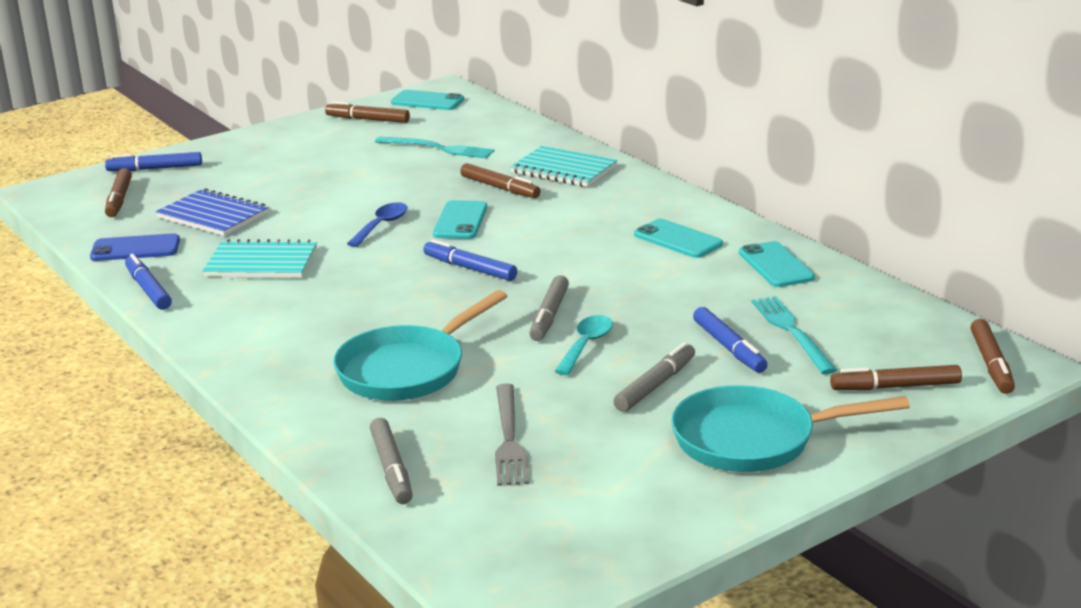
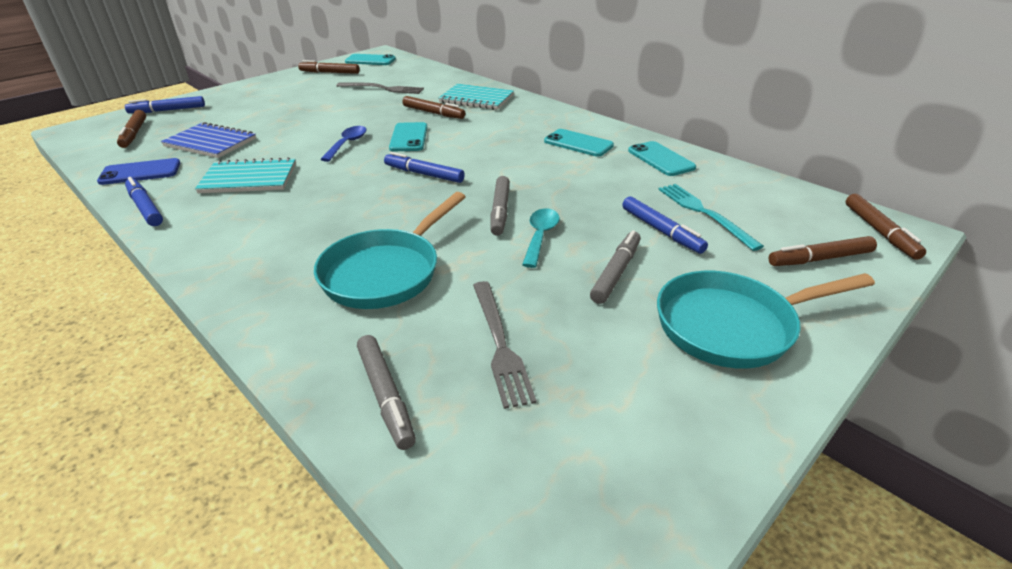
camera: 10 degrees left, 10 degrees up
(438, 148) = (383, 89): turquoise fork -> grey fork

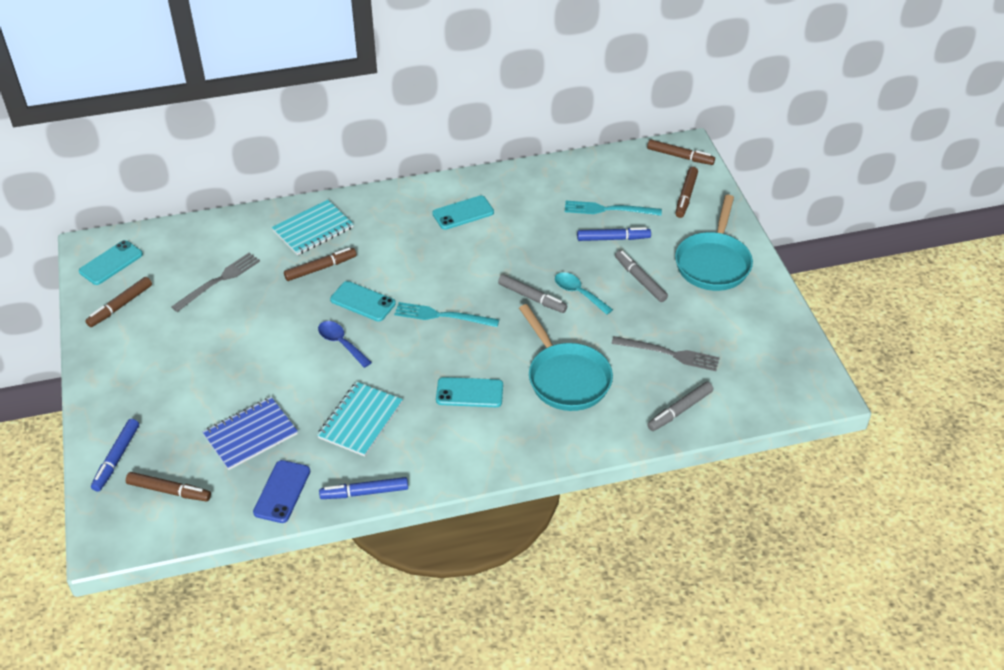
camera: 60 degrees left, 10 degrees up
(386, 396) = (680, 410): grey marker -> grey marker turned 135 degrees clockwise
(424, 174) = (442, 316): blue marker -> turquoise fork
(660, 159) = (525, 187): turquoise phone -> turquoise phone (469, 393)

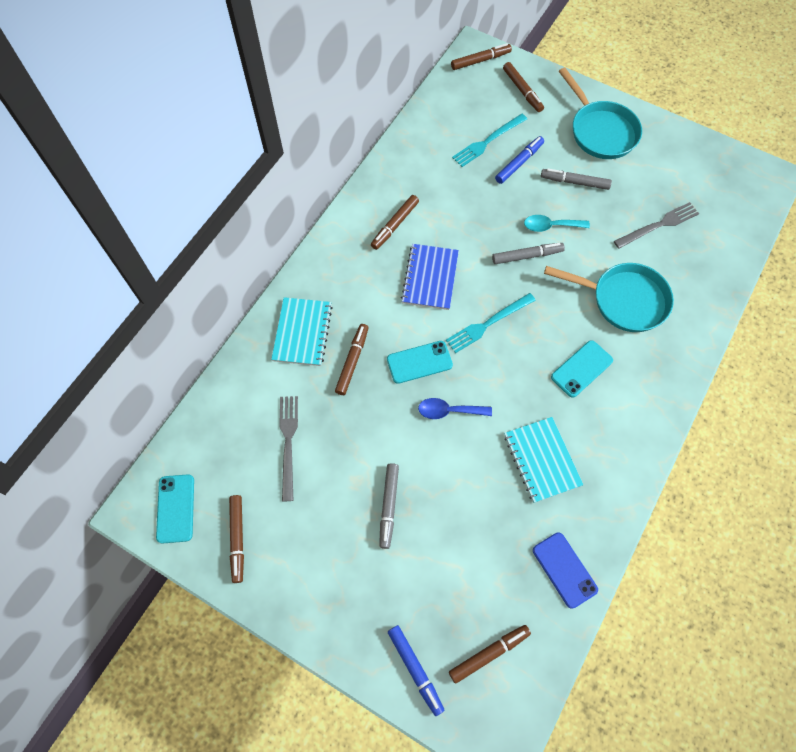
camera: 45 degrees left, 20 degrees up
(250, 434) = (484, 548): blue notebook -> blue notebook (430, 278)
(364, 492) = (616, 513): blue marker -> none
(463, 213) = (395, 225): turquoise phone -> brown marker
(680, 410) = (714, 262): grey marker -> grey marker (389, 506)

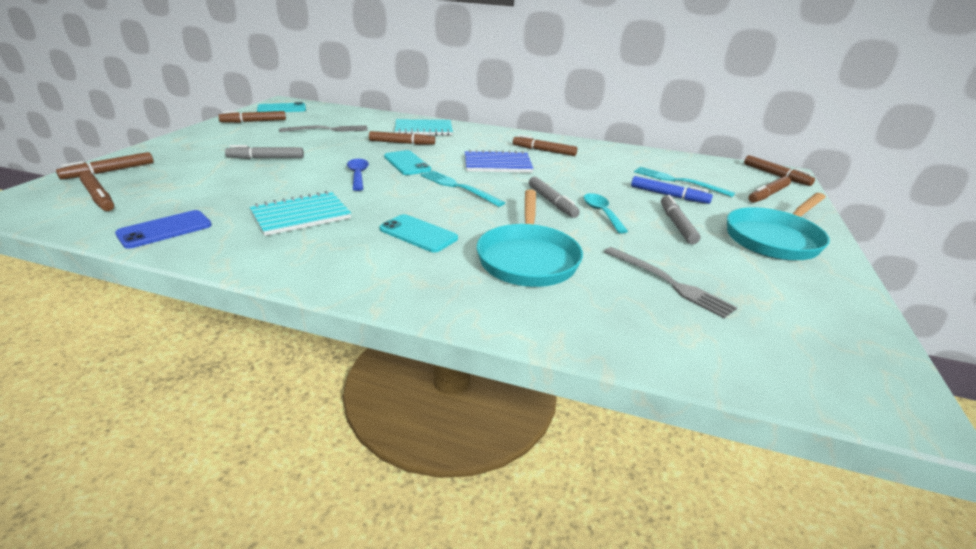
camera: 75 degrees right, 35 degrees down
(415, 669) = (109, 171): blue marker -> brown marker

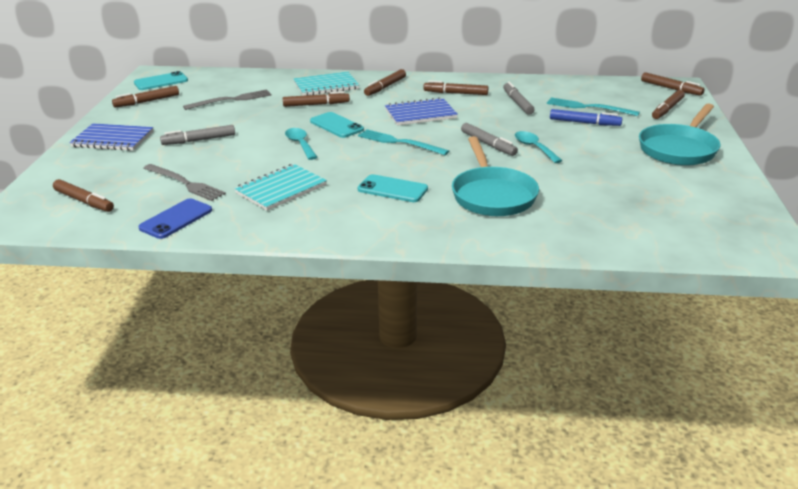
camera: 10 degrees left, 0 degrees up
(109, 171) = (63, 176): brown marker -> brown marker (385, 87)
(190, 147) = (113, 139): none -> blue notebook
(358, 175) = (300, 144): blue spoon -> turquoise spoon
(669, 283) = (607, 196): grey fork -> grey fork (185, 183)
(676, 224) = (599, 148): grey marker -> grey marker (517, 103)

